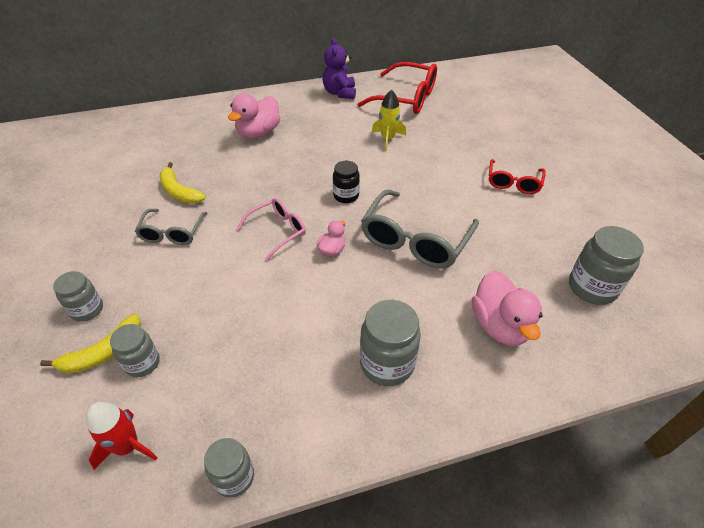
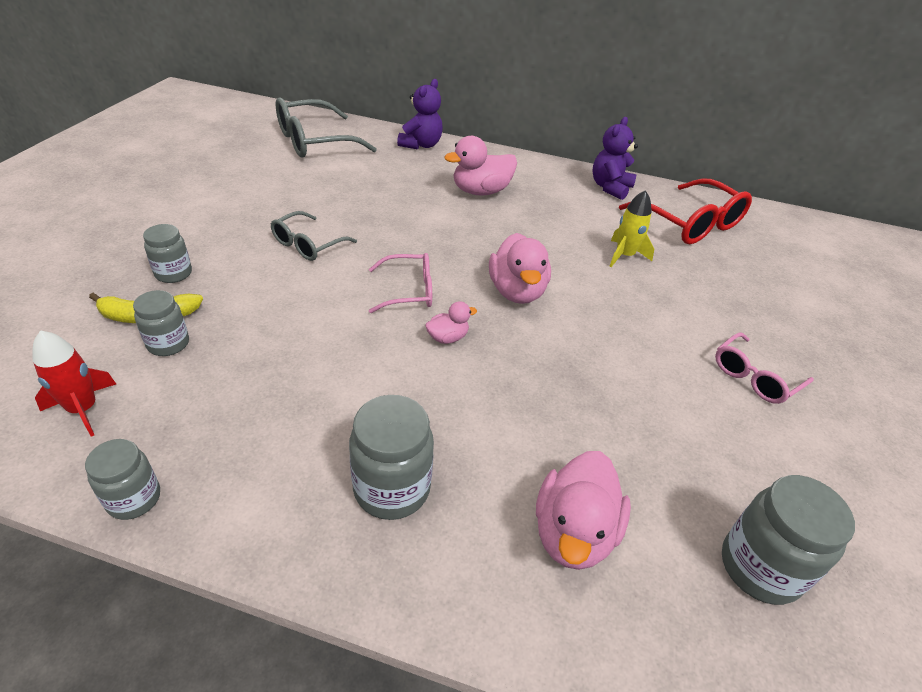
camera: 30 degrees right, 5 degrees down
(179, 191) = (351, 211): yellow banana -> none
(181, 114) = (421, 145): none -> purple teddy bear
(346, 196) = (517, 291): black jar -> pink duck
(415, 240) = (554, 377): grey glasses -> grey glasses (314, 142)
(513, 183) = (754, 377): red glasses -> pink glasses

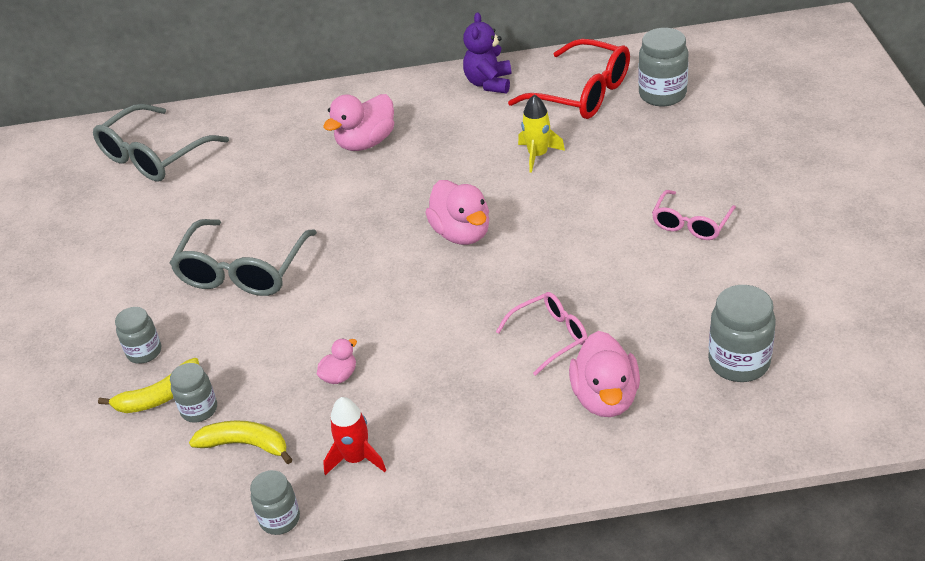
camera: 15 degrees left, 0 degrees up
(83, 409) = (180, 484): red rocket -> red rocket (356, 458)
(175, 398) = (245, 445): none -> yellow banana
(307, 245) = (242, 271): grey glasses -> grey glasses, size x1.70
(392, 489) = (461, 428): grey jar -> grey jar (662, 94)
(409, 291) = (368, 274): pink glasses -> pink glasses (550, 336)
(421, 145) = (268, 112): purple teddy bear -> none
(447, 338) = (428, 300): pink duck -> pink duck (339, 376)

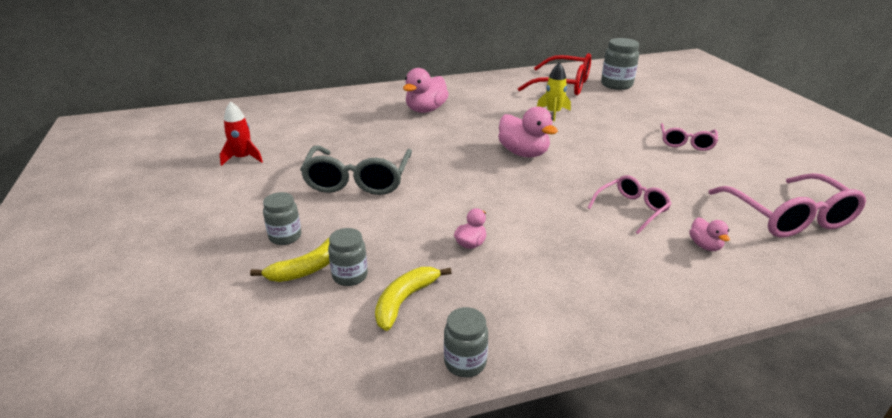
camera: 15 degrees left, 10 degrees down
(153, 156) = (264, 120): grey glasses -> none
(245, 445) = (405, 301): yellow banana -> yellow banana turned 60 degrees counterclockwise
(356, 458) = (516, 304): red rocket -> red rocket (243, 158)
(489, 83) = (498, 82): purple teddy bear -> none
(605, 397) = (705, 246): pink duck -> pink duck, size x0.52
(739, 362) = (789, 217): grey jar -> pink glasses

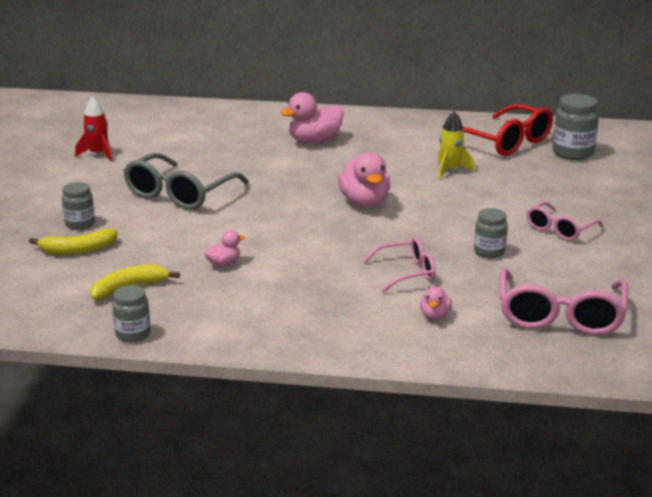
camera: 25 degrees right, 5 degrees down
(350, 276) = (104, 262): grey jar -> grey jar (489, 252)

